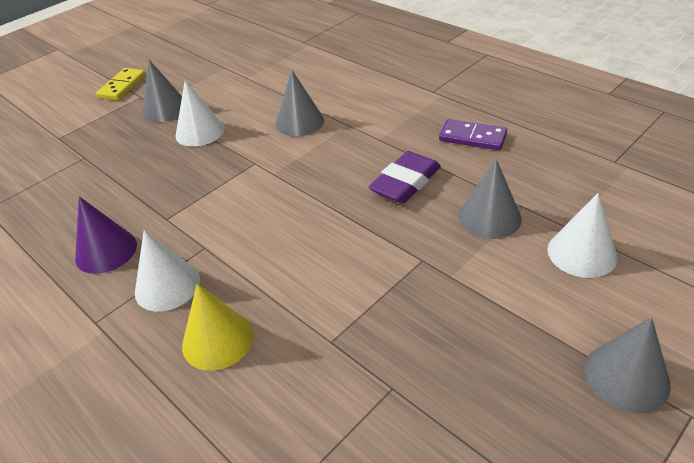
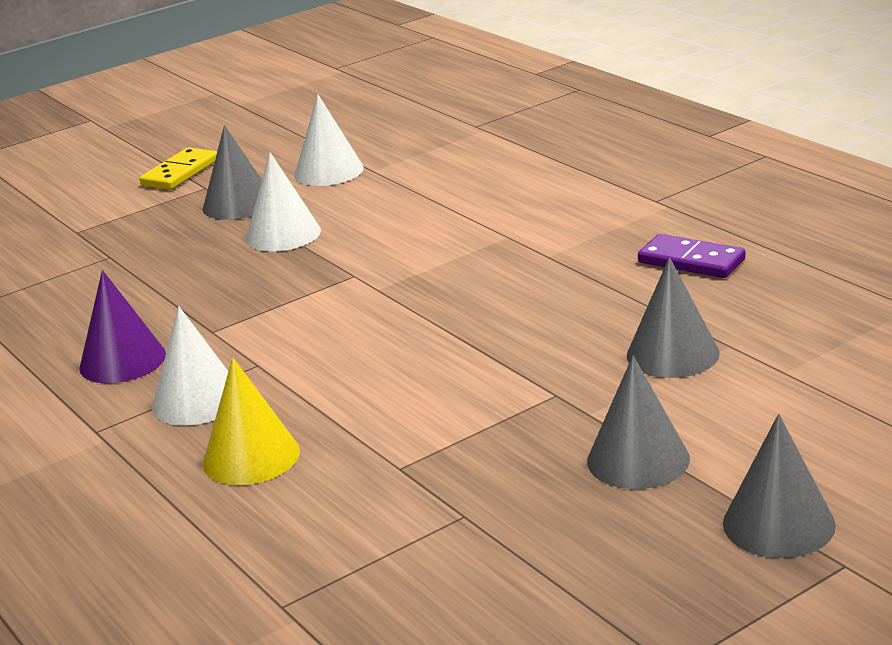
camera: 10 degrees right, 15 degrees down
(299, 122) = (435, 229): grey cone -> grey cone (638, 459)
(405, 182) = (567, 308): purple eraser -> none
(582, 253) = (787, 399): white cone -> white cone (329, 171)

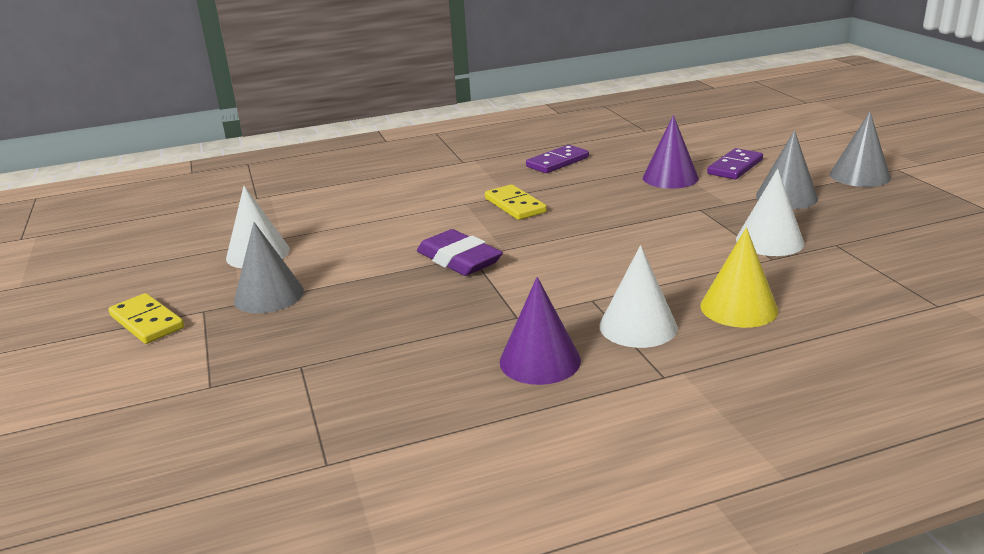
camera: 75 degrees left, 0 degrees up
(283, 234) = (362, 278): white cone -> white cone (769, 241)
(341, 271) = (459, 259): none -> purple eraser
(512, 267) = (515, 205): none -> yellow domino
(673, 354) = (670, 178): grey cone -> purple cone
(754, 401) = (735, 167): none -> purple domino

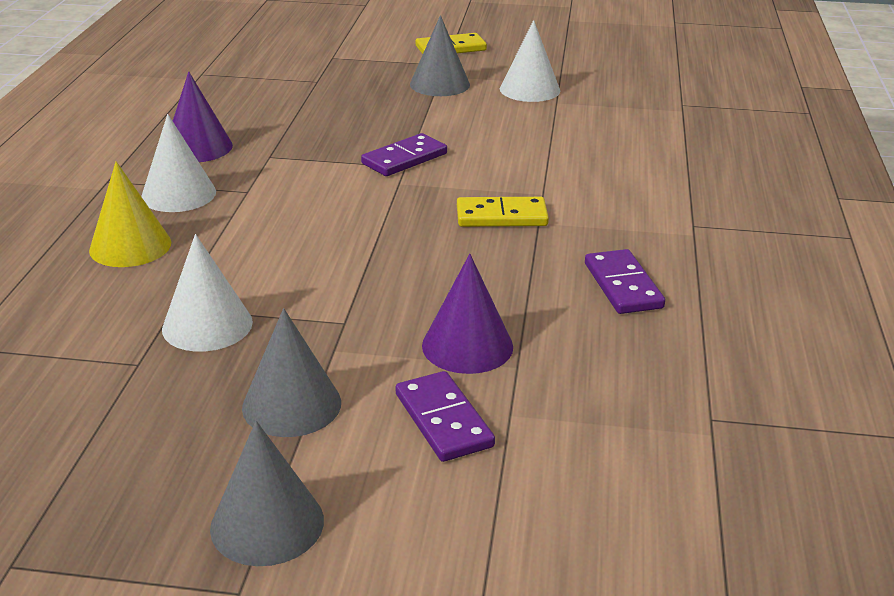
camera: 115 degrees right, 5 degrees up
(459, 259) = (404, 159): purple eraser -> purple domino

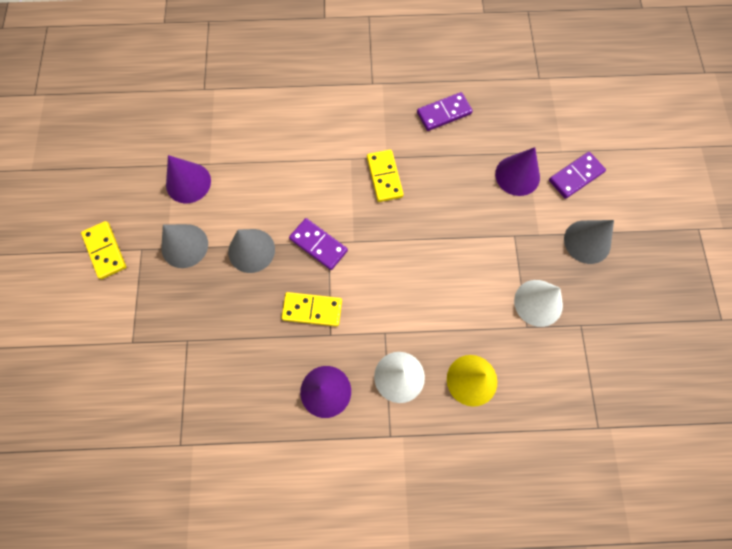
camera: 100 degrees left, 40 degrees up
(267, 524) = (662, 229): grey cone -> grey cone (251, 250)
(311, 148) = (312, 310): none -> yellow domino
(529, 89) = (188, 182): white cone -> purple cone

